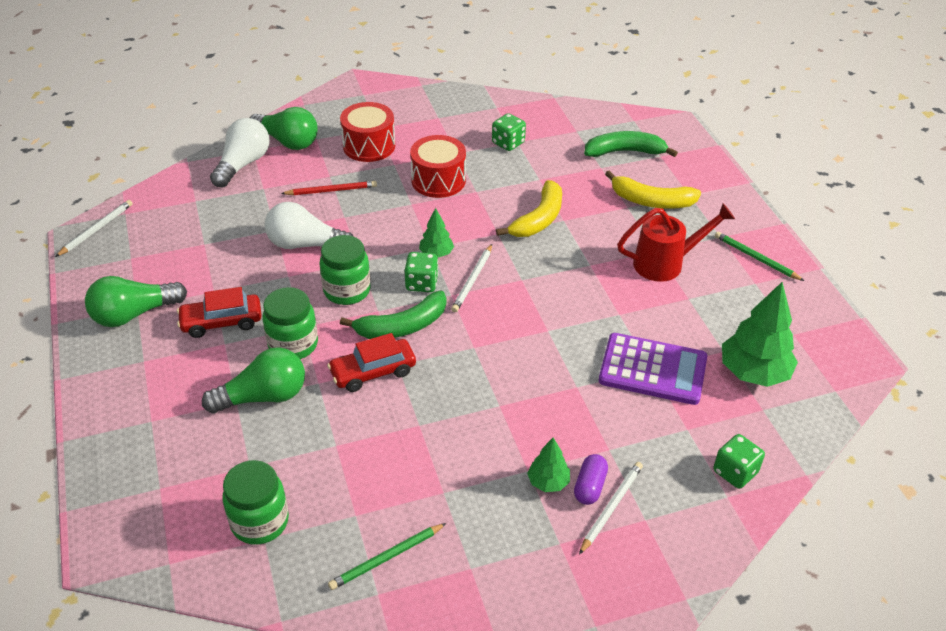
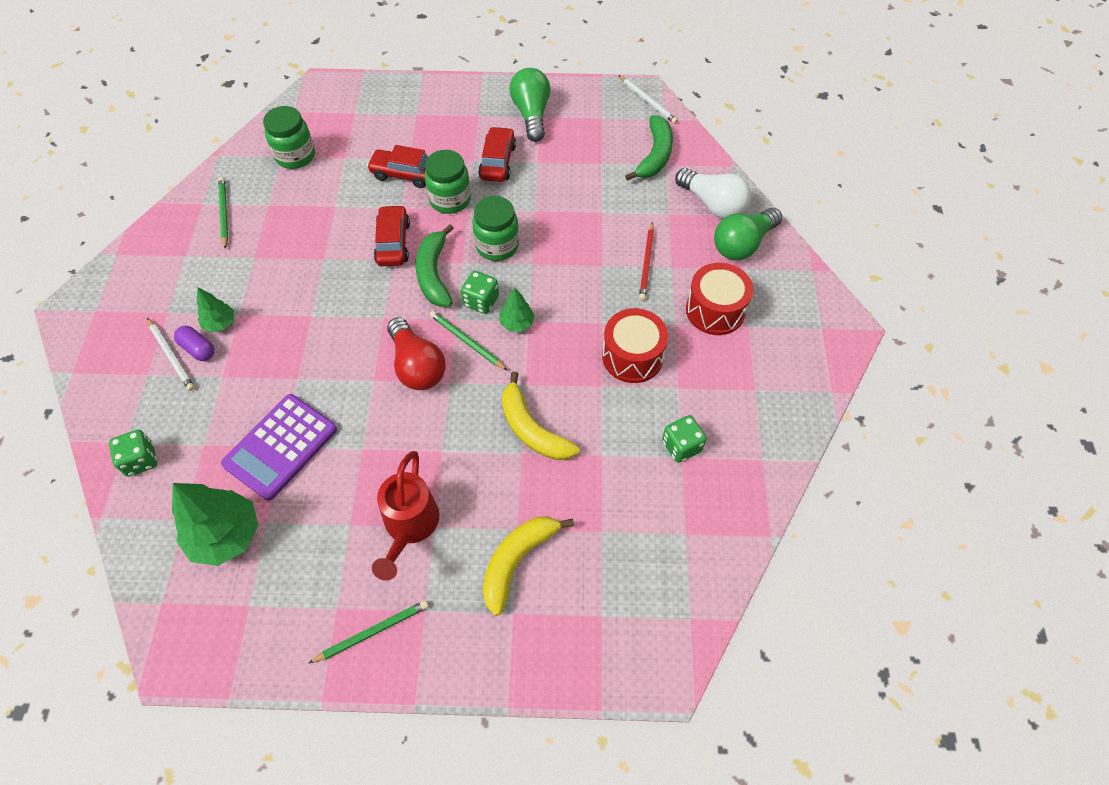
camera: 110 degrees right, 15 degrees up
(263, 396) = (405, 174): green light bulb -> red car
(305, 244) = (572, 229): white light bulb -> none
(473, 280) = (467, 341): white pencil -> green pencil
(516, 305) = (417, 366): none -> red light bulb
(624, 152) = (623, 574): green banana -> green banana (655, 155)

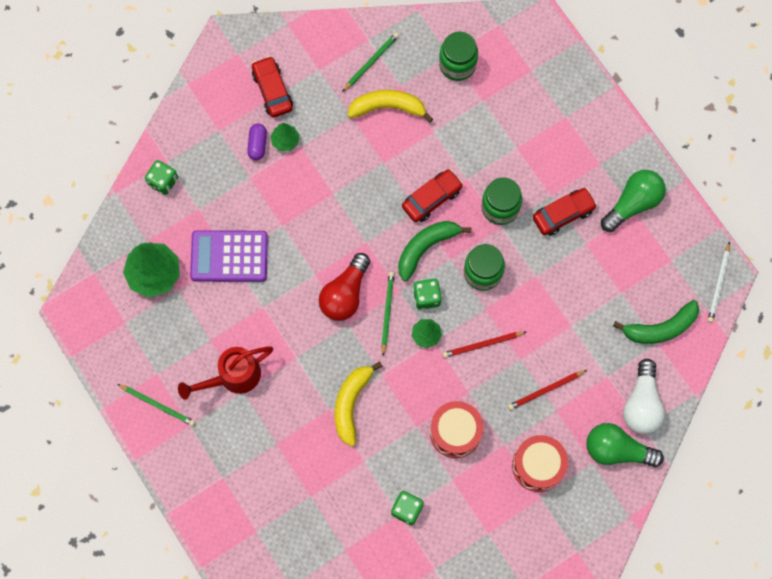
camera: 55 degrees right, 15 degrees up
(171, 356) = (241, 133): white pencil -> none
(405, 174) = (499, 156): red car -> red car (272, 90)
(517, 561) = (256, 457): yellow banana -> yellow banana (388, 107)
(564, 285) = (482, 345): none -> red pencil

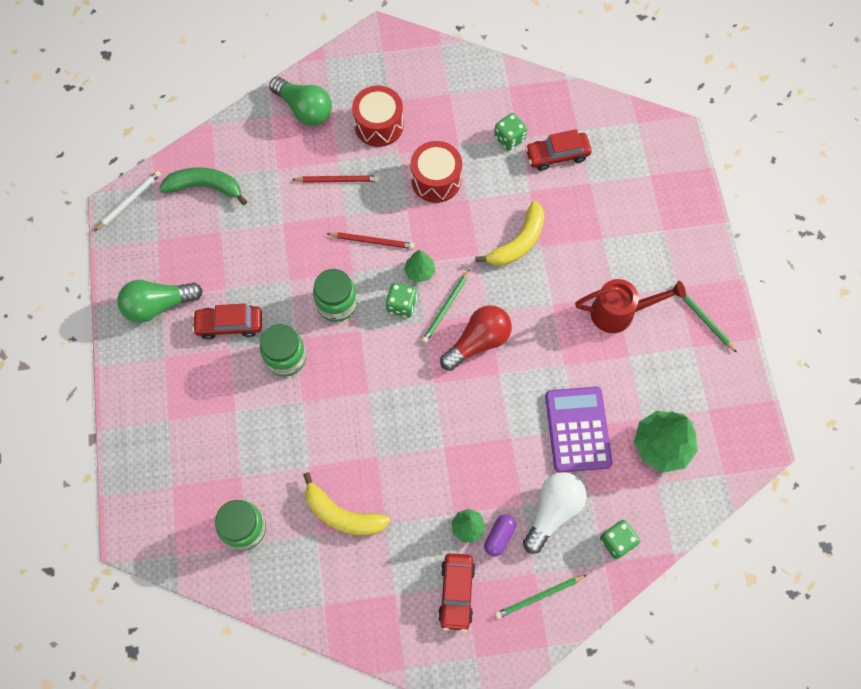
camera: 155 degrees left, 5 degrees down
(229, 256) = (577, 429): purple calculator -> purple calculator turned 120 degrees counterclockwise
(371, 62) = (334, 576): green pencil -> green pencil (539, 597)
(426, 248) = (378, 351): green banana -> none
(432, 198) = (347, 397): red car -> red car (557, 155)
(641, 404) = (261, 135): white light bulb -> white light bulb (553, 511)

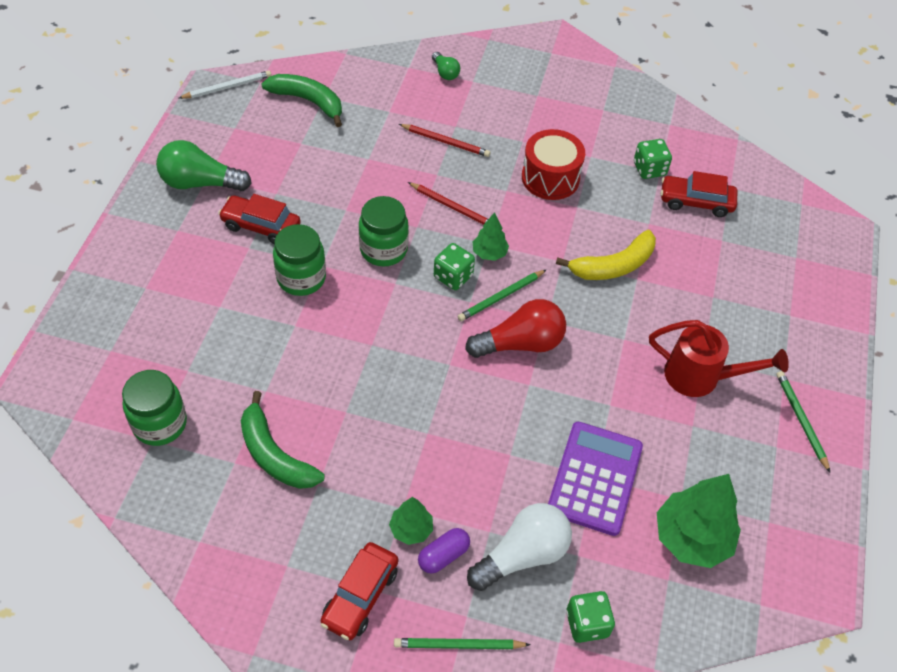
camera: 20 degrees right, 15 degrees down
(304, 109) = (445, 72): green light bulb -> green light bulb, size x0.52
(342, 514) = (274, 455): yellow banana -> green banana
(379, 125) = (514, 111): red drum -> none

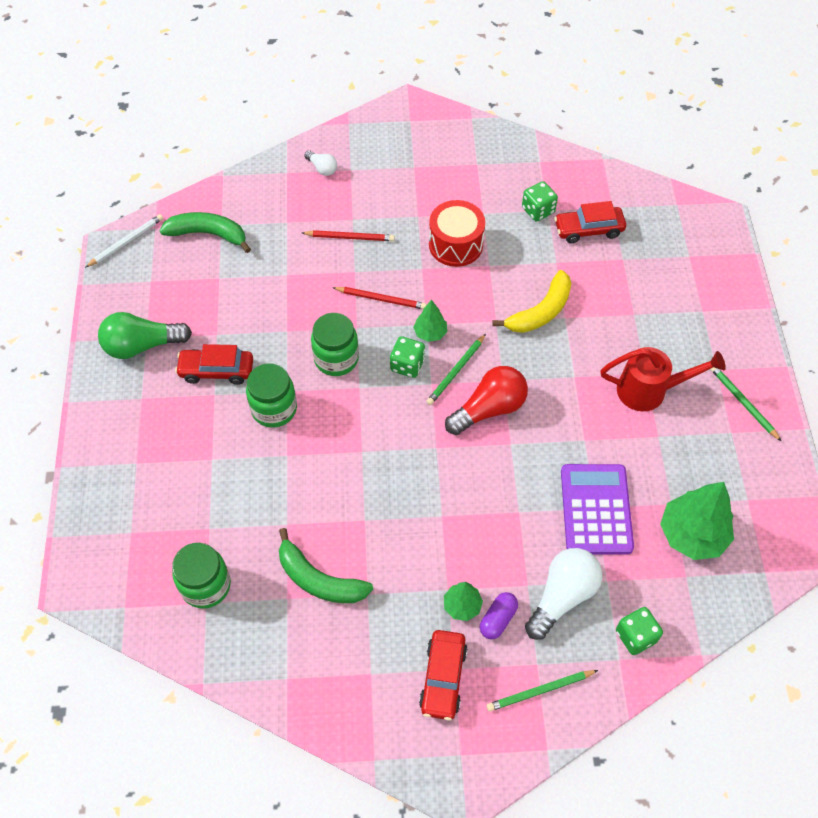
camera: 15 degrees left, 5 degrees up
(445, 72) = (322, 168): green light bulb -> white light bulb

